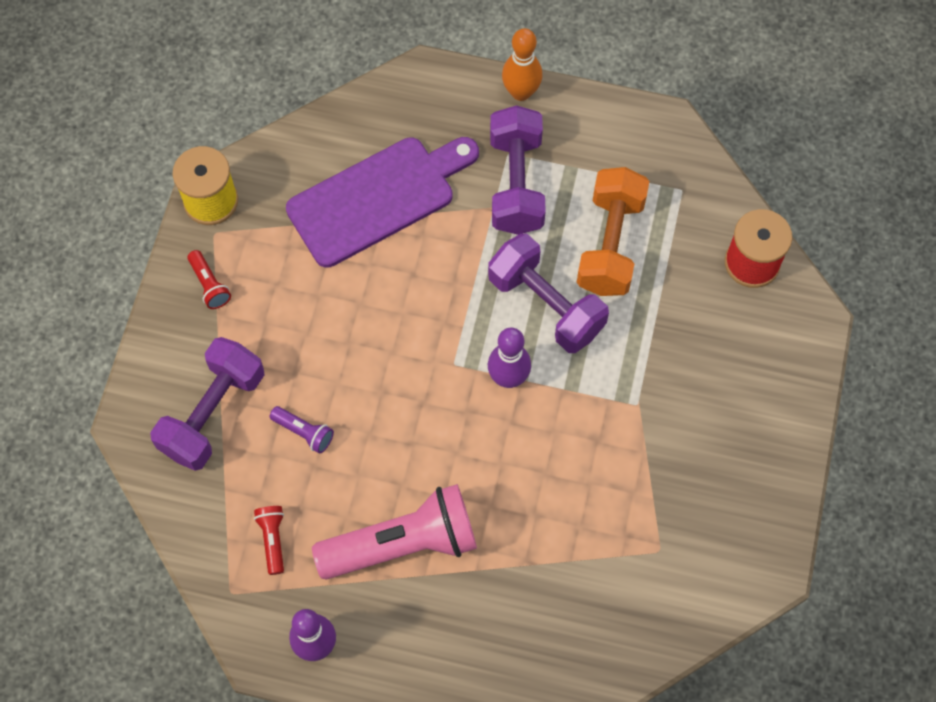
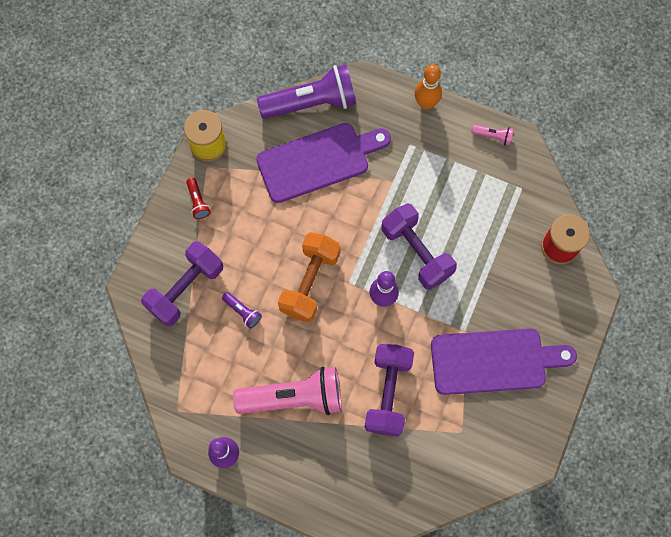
camera: 10 degrees right, 5 degrees up
(273, 540) = (210, 380): red flashlight -> none
(353, 117) = (311, 103): none -> purple flashlight
(516, 183) = (411, 166): purple dumbbell -> purple dumbbell (388, 393)
(610, 244) = (467, 218): orange dumbbell -> orange dumbbell (310, 282)
(627, 124) = (493, 136): none -> pink flashlight
(688, 440) = (494, 361): none -> purple cutting board

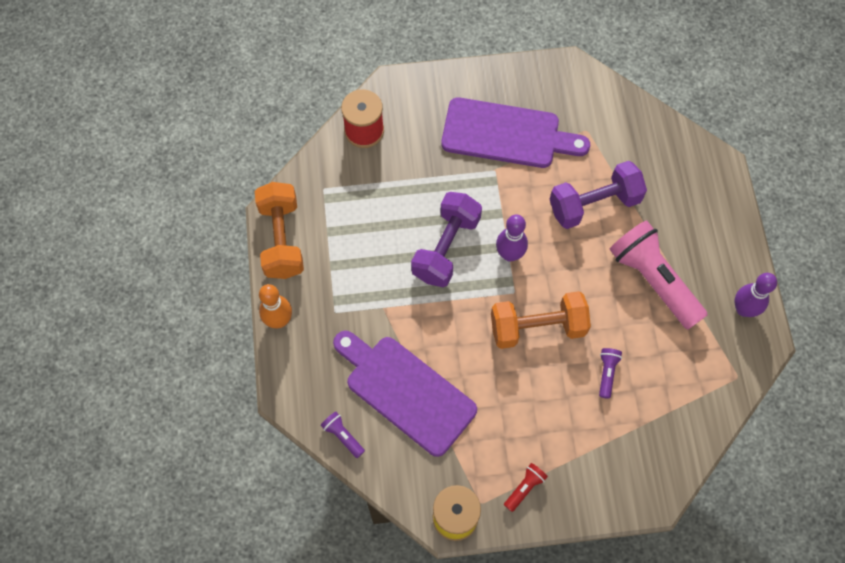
camera: 120 degrees left, 5 degrees down
(185, 289) = (621, 442): purple dumbbell -> none
(311, 103) = (343, 436): purple flashlight -> purple flashlight, size x0.42
(493, 136) = (281, 239): pink flashlight -> orange dumbbell
(494, 361) = (507, 134): purple cutting board -> purple cutting board turned 135 degrees clockwise

